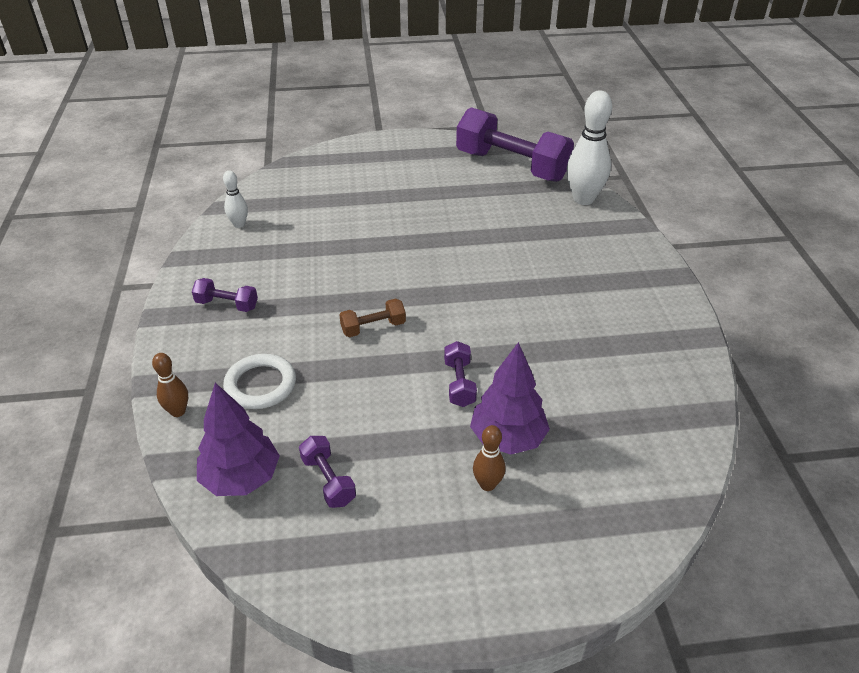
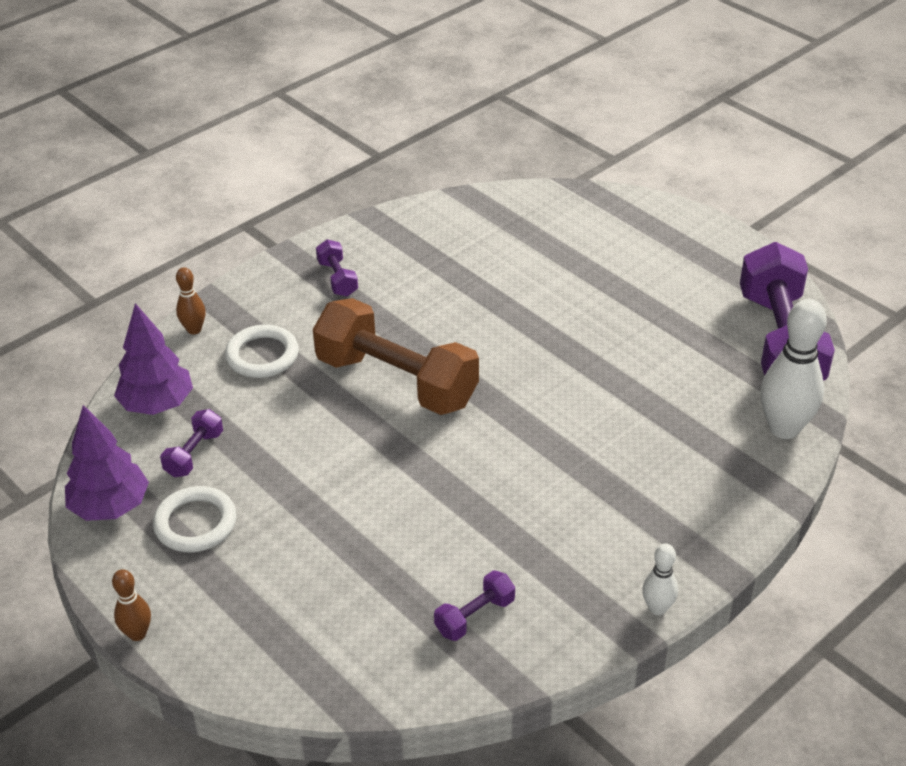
camera: 55 degrees right, 0 degrees up
(239, 224) = (451, 218): white bowling pin -> white bowling pin (657, 608)
(373, 327) = (397, 381): brown dumbbell -> brown dumbbell, size x2.30
(411, 517) = (195, 523): none -> white ring
(459, 383) = (376, 475): purple dumbbell -> purple dumbbell (475, 616)
(487, 484) = (269, 553): brown bowling pin -> brown bowling pin (137, 634)
(507, 438) = (335, 541): purple tree -> purple tree (110, 507)

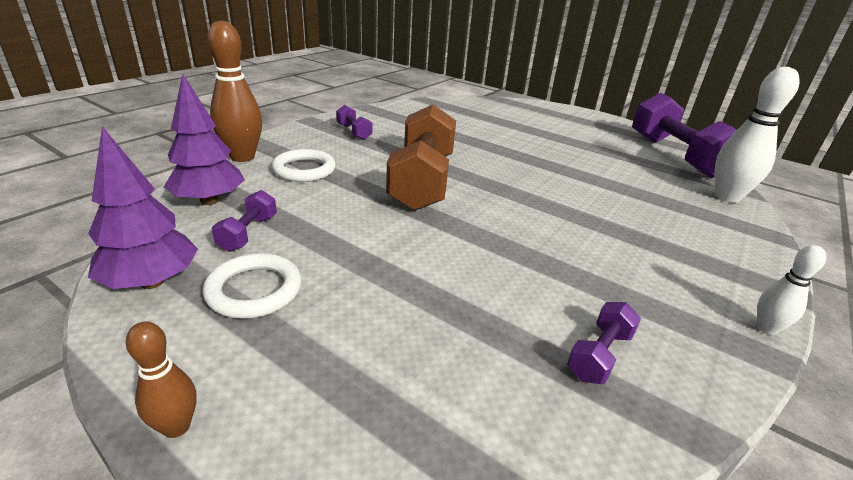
camera: 15 degrees left, 10 degrees down
(194, 329) = (242, 157): brown bowling pin -> brown bowling pin, size x1.95
(397, 381) = (422, 181): brown dumbbell -> brown dumbbell turned 75 degrees clockwise

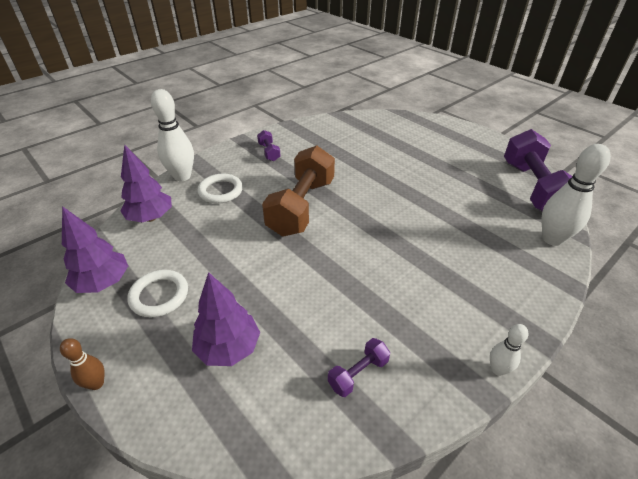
camera: 15 degrees right, 10 degrees up
(242, 157) = (182, 176): brown bowling pin -> white bowling pin
(248, 233) = (168, 248): purple dumbbell -> none
(394, 346) = (229, 348): none -> purple tree

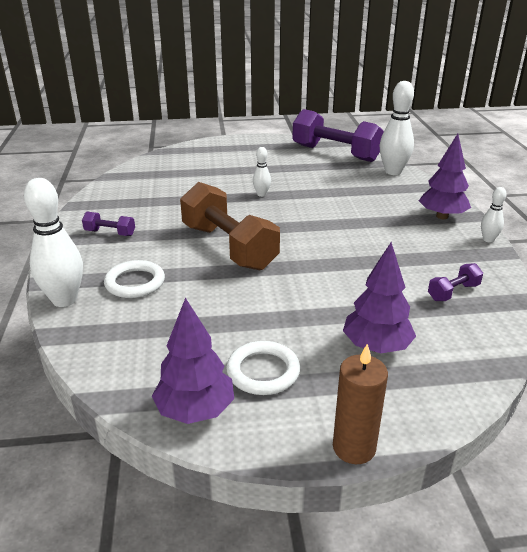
camera: 55 degrees left, 10 degrees down
(96, 383) = (354, 447): brown bowling pin -> brown candle
(151, 218) = (115, 344): purple tree -> purple tree (442, 216)
(358, 373) = (453, 292): purple dumbbell -> purple dumbbell turned 60 degrees clockwise
(398, 185) = (261, 194): none -> white bowling pin

